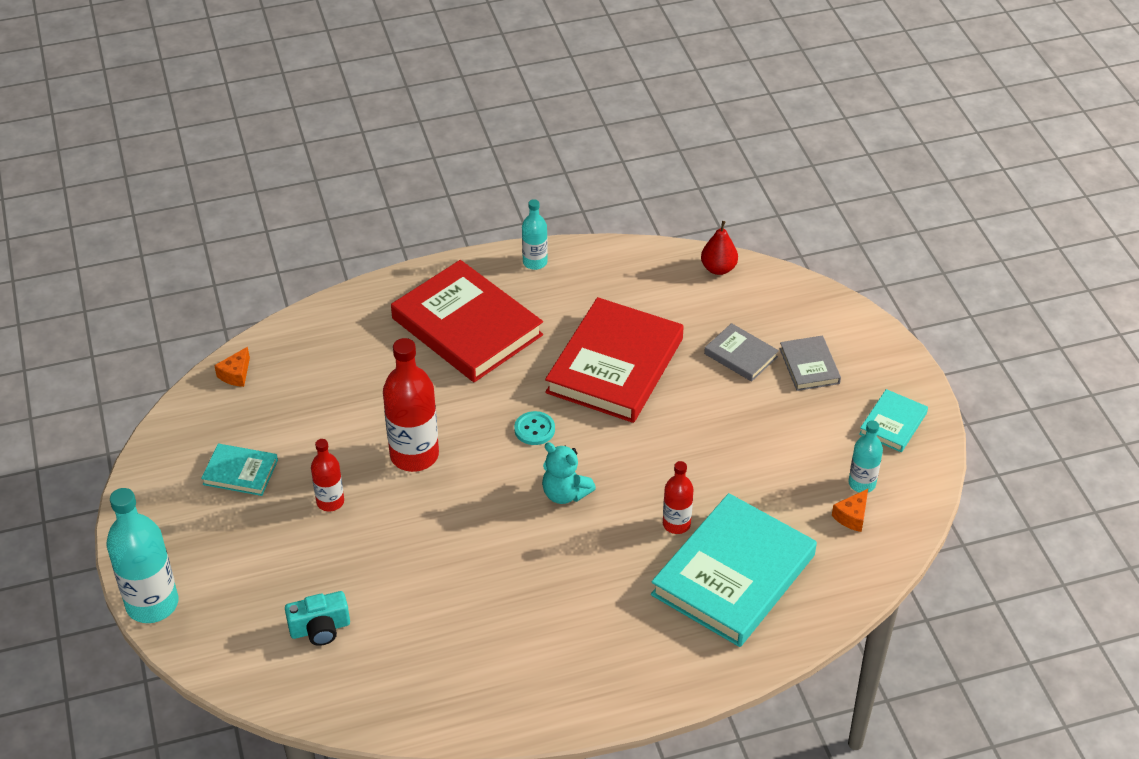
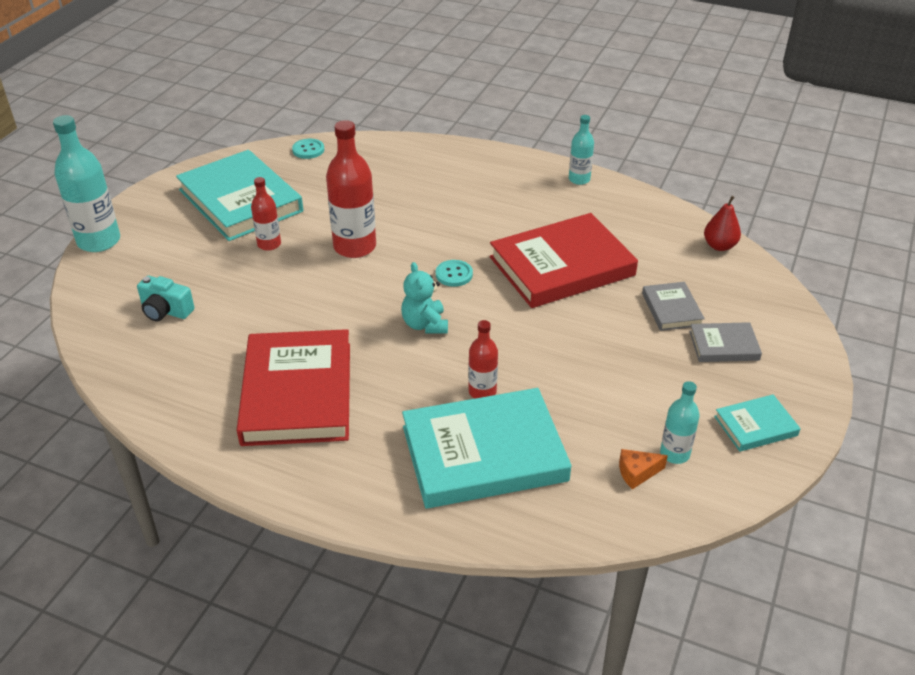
camera: 40 degrees right, 5 degrees down
(236, 374) = (308, 150): orange cheese -> turquoise button
(240, 472) = (240, 200): turquoise book -> turquoise book, size x2.12
(467, 327) = (484, 193): red book -> red book (297, 393)
(809, 366) = (724, 345): grey book -> grey book turned 60 degrees clockwise

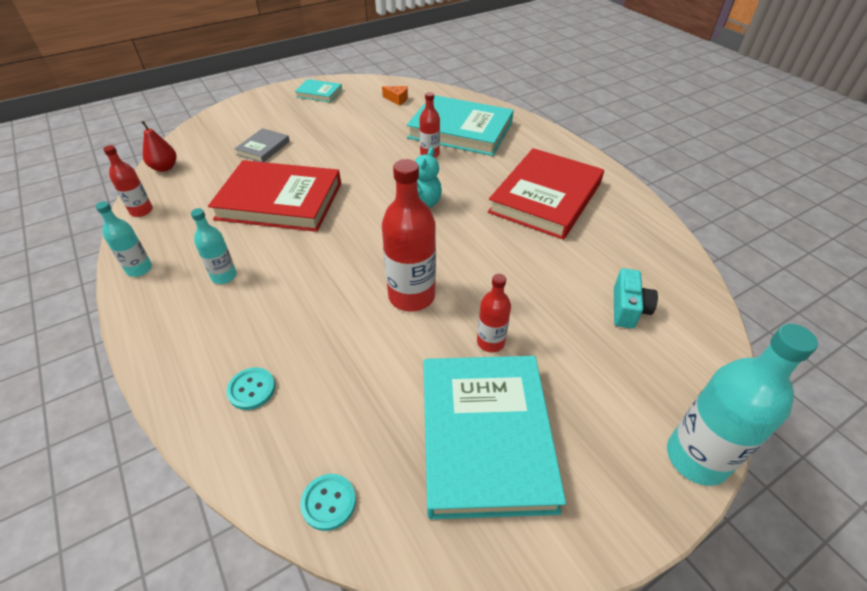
camera: 145 degrees left, 5 degrees up
(166, 311) = (628, 309): turquoise camera -> turquoise camera turned 45 degrees clockwise
(454, 274) = (360, 230): turquoise button -> turquoise button (251, 389)
(659, 208) = (141, 211): none -> red bottle
(674, 454) = (370, 98): turquoise bottle -> turquoise bottle (224, 276)
(724, 345) = (272, 122): grey book -> none

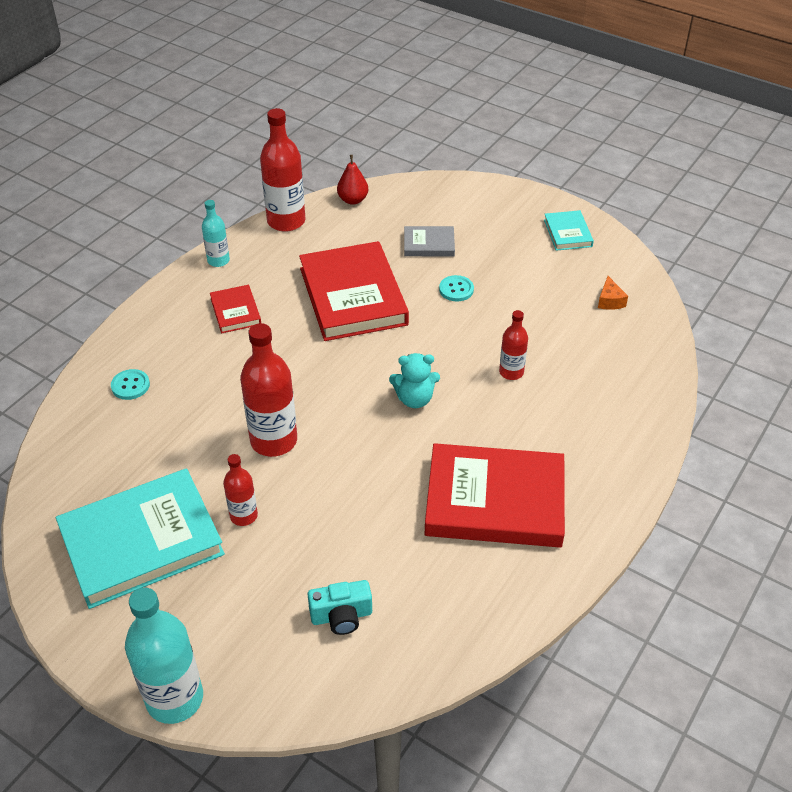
camera: 65 degrees right, 0 degrees up
(141, 211) = (286, 221): red bottle -> red bottle, size x1.80
(224, 276) = (235, 311): turquoise bottle -> red book
(328, 502) = (55, 470): turquoise button -> turquoise button (456, 289)
(460, 130) = (584, 381): turquoise book -> none

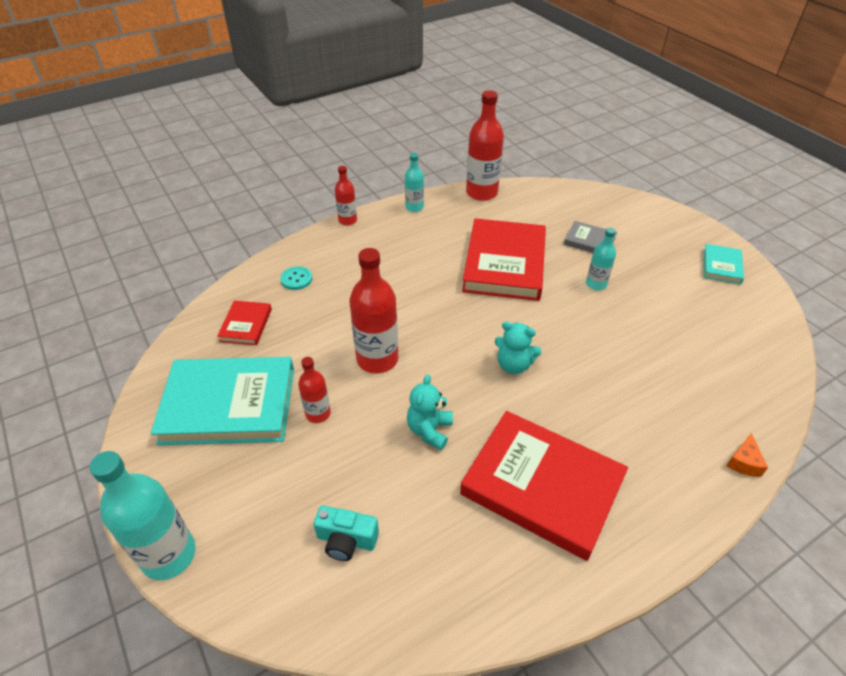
camera: 25 degrees right, 0 degrees up
(235, 311) = (405, 248): red book -> red book (246, 325)
(353, 200) = (543, 191): red pear -> none
(365, 490) = (429, 430): none -> turquoise teddy bear
(456, 289) = (596, 284): turquoise button -> turquoise bottle
(511, 372) = (613, 371): red bottle -> red bottle (347, 220)
(610, 301) = (739, 337): orange cheese -> orange cheese (744, 462)

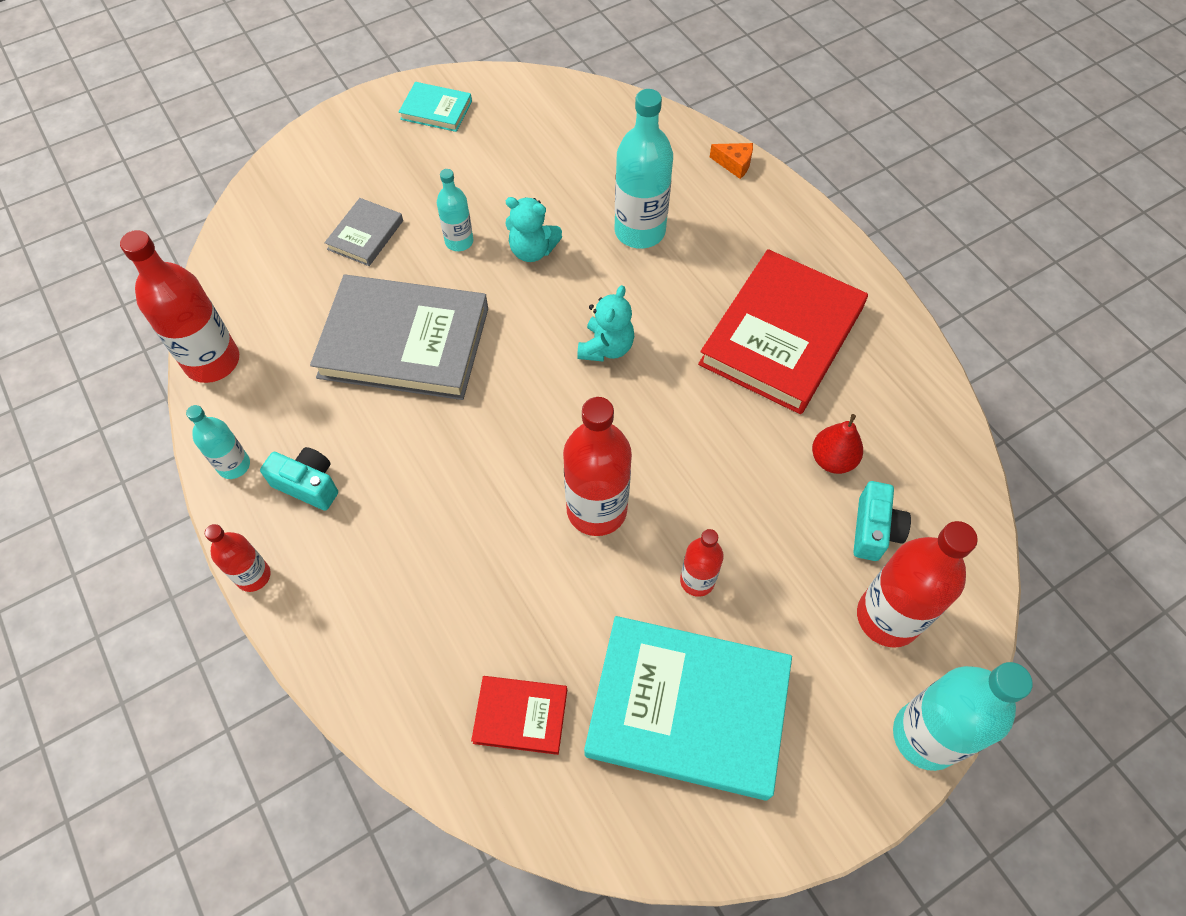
camera: 90 degrees left, 15 degrees up
(229, 404) = (687, 709): turquoise book -> turquoise book turned 75 degrees counterclockwise
(268, 540) = (887, 617): none -> red bottle
(296, 279) = (410, 648): turquoise button -> none
(401, 234) = (308, 485): none -> turquoise camera
(415, 514) = (832, 459): none -> red pear
(429, 430) = (715, 444): turquoise teddy bear -> turquoise teddy bear (532, 250)
(504, 264) = (404, 342): red book -> grey book
(636, 387) = (639, 231): none -> turquoise bottle

